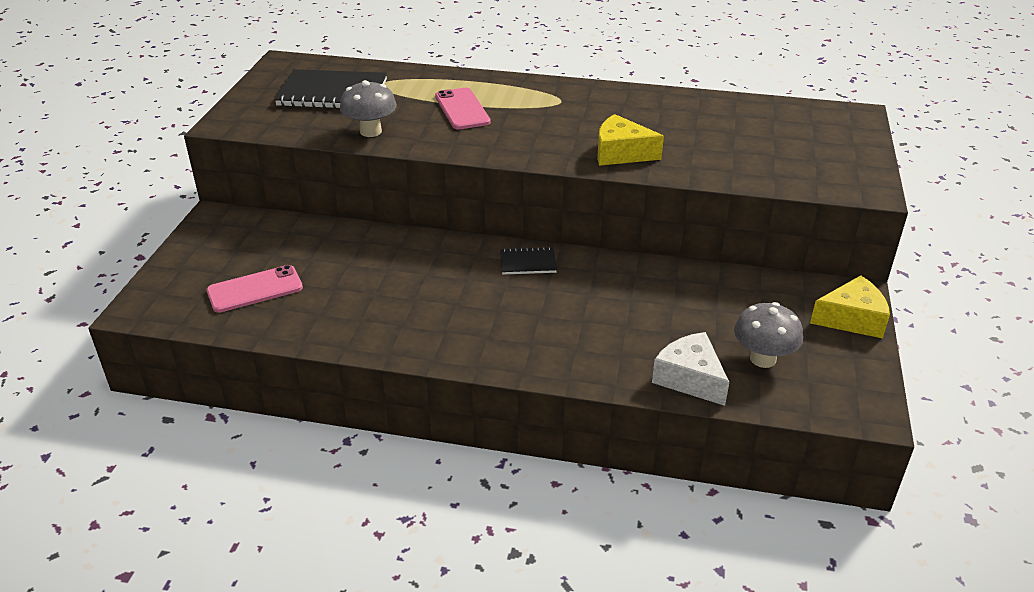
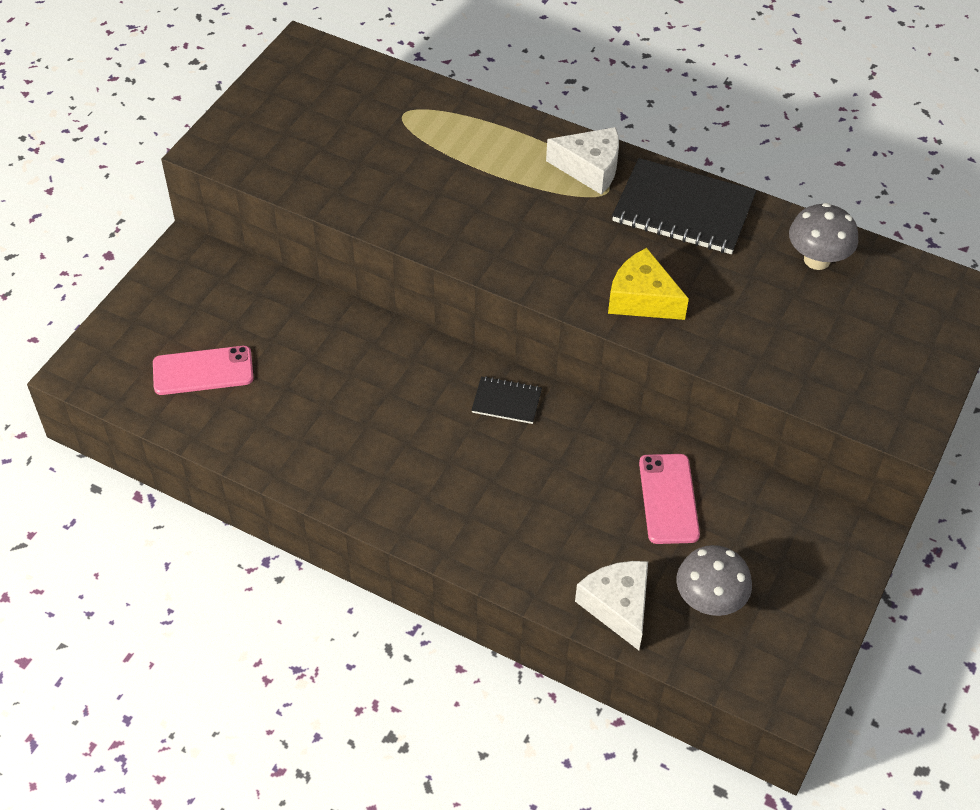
camera: 15 degrees right, 15 degrees up
(332, 93) = (344, 119): black notebook -> black notebook (683, 210)
(370, 131) = (367, 197): grey mushroom -> grey mushroom (817, 260)
(462, 109) = (485, 181): pink phone -> pink phone (668, 499)
(540, 92) = (590, 168): none -> white cheese
(851, 319) = (837, 572): yellow cheese -> none

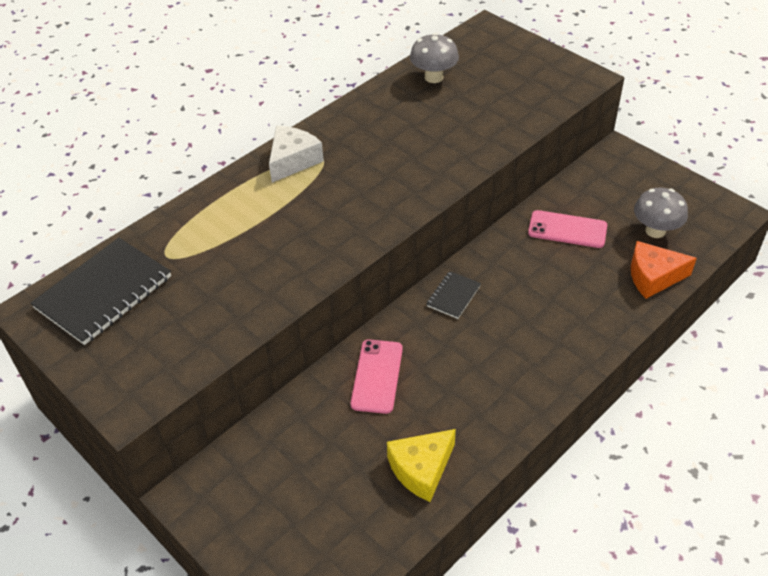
camera: 70 degrees left, 5 degrees down
(203, 371) = (346, 503): pink phone -> pink phone (377, 376)
(618, 606) = (653, 277): white cheese -> orange cheese
(642, 299) = (437, 164): yellow cheese -> yellow cheese (421, 469)
(683, 210) = (359, 124): black notebook -> black notebook (104, 292)

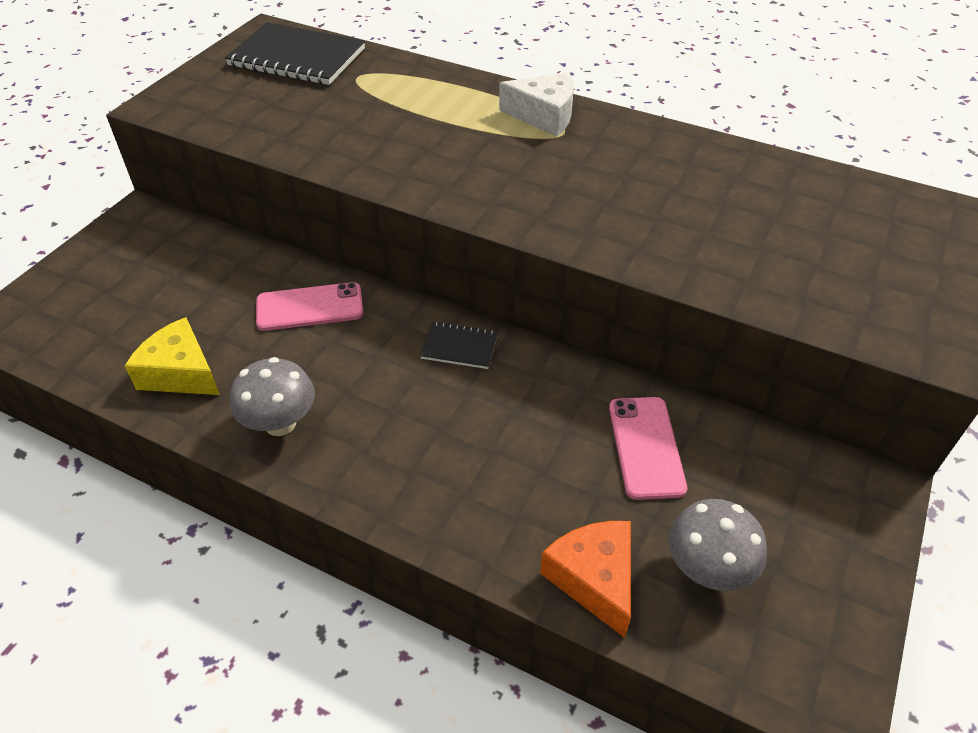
camera: 70 degrees right, 0 degrees up
(433, 77) = (792, 188): grey mushroom -> grey mushroom (280, 423)

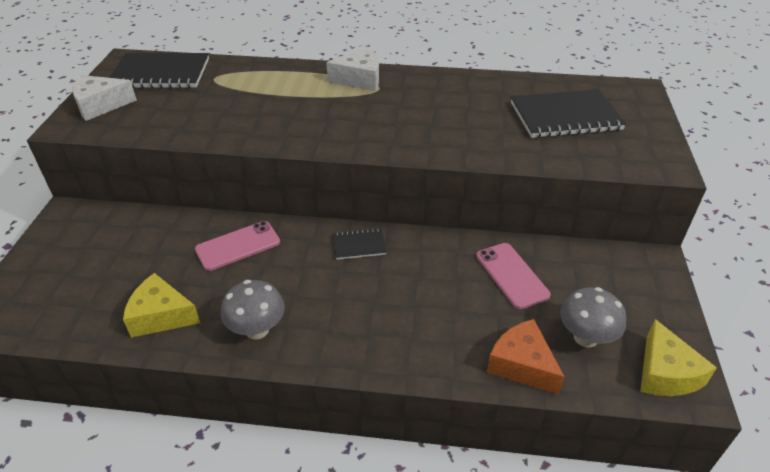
camera: 20 degrees left, 5 degrees down
(207, 87) = (100, 105): none -> white cheese
(801, 661) = (665, 373): none -> yellow cheese
(815, 233) = (565, 116): none -> black notebook

